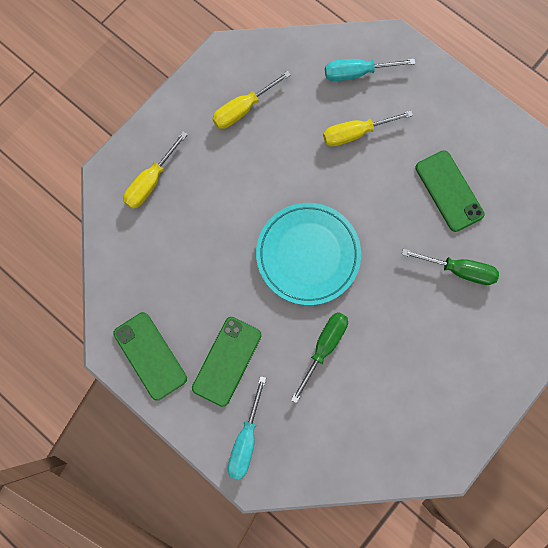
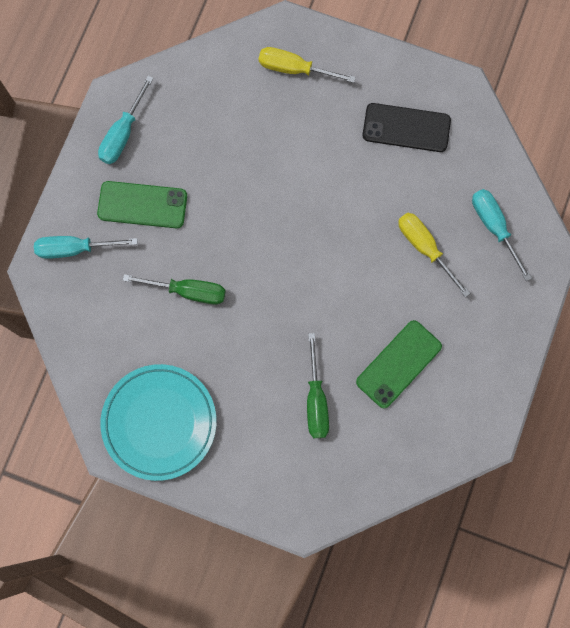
camera: 70 degrees right, 0 degrees up
(150, 355) = (123, 133): green phone -> turquoise screwdriver
(243, 109) = (406, 128): yellow screwdriver -> black phone
(308, 255) = (276, 244): turquoise plate -> turquoise plate (159, 422)

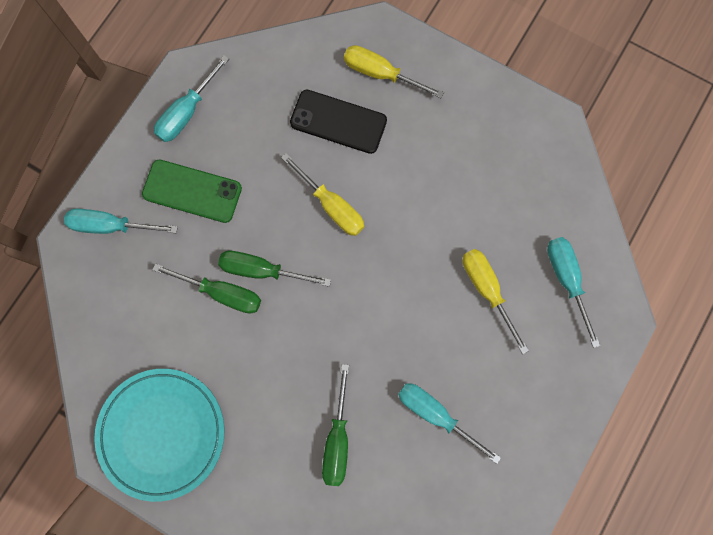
camera: 10 degrees right, 0 degrees up
(220, 265) = (262, 270): none -> green screwdriver
(272, 196) = (331, 206): none -> yellow screwdriver
(398, 364) = (435, 414): green phone -> turquoise screwdriver
(406, 128) = (489, 156): black phone -> black phone (338, 122)

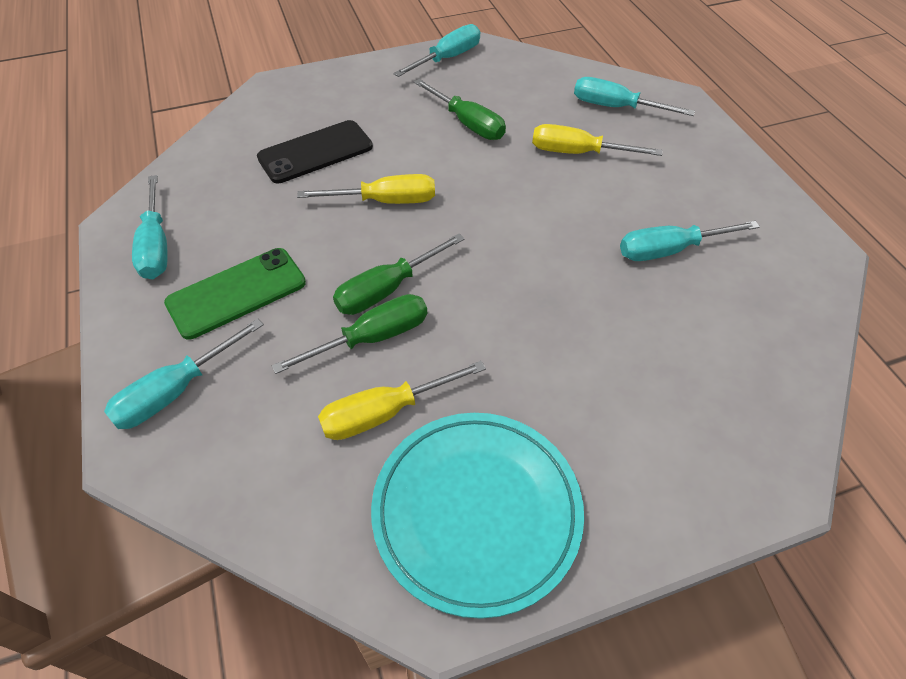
camera: 50 degrees left, 25 degrees down
(337, 438) = (632, 340): green screwdriver -> green screwdriver (467, 123)
(381, 74) = (311, 106): yellow screwdriver -> yellow screwdriver (385, 412)
(519, 115) = (447, 58): none -> turquoise screwdriver

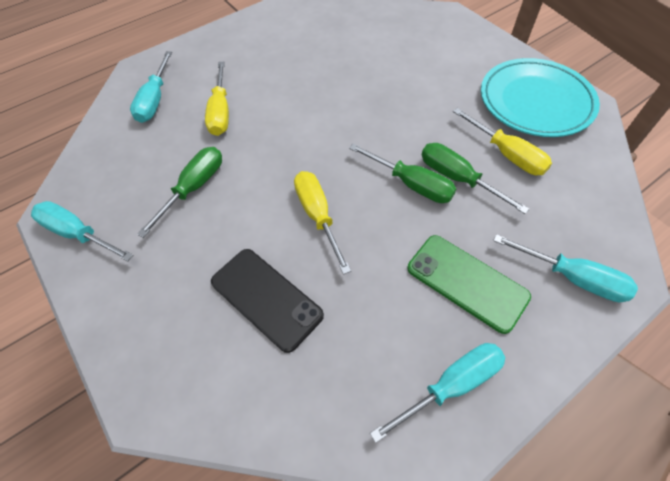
camera: 105 degrees left, 5 degrees up
(669, 250) = (310, 57): turquoise screwdriver -> none

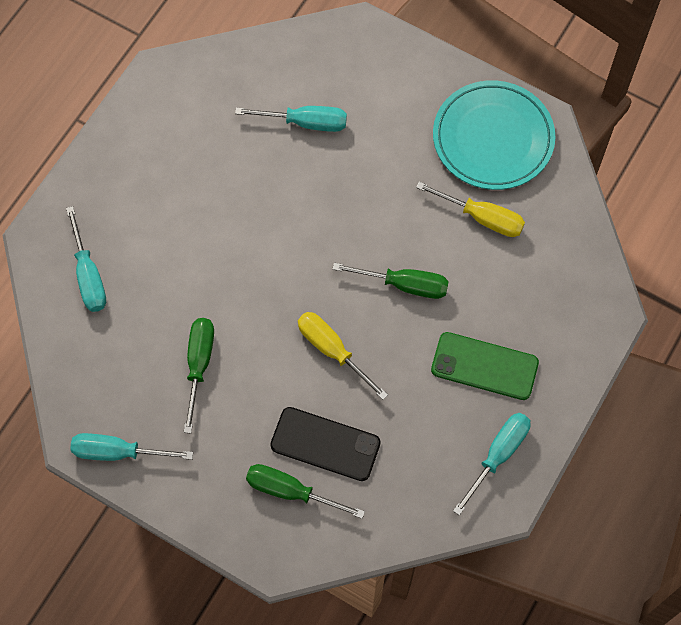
camera: 25 degrees left, 10 degrees up
(221, 112) = (172, 265): yellow screwdriver -> none
(458, 179) = (445, 263): green screwdriver -> green screwdriver (291, 491)
(572, 278) = (567, 329): turquoise screwdriver -> turquoise screwdriver (305, 122)

